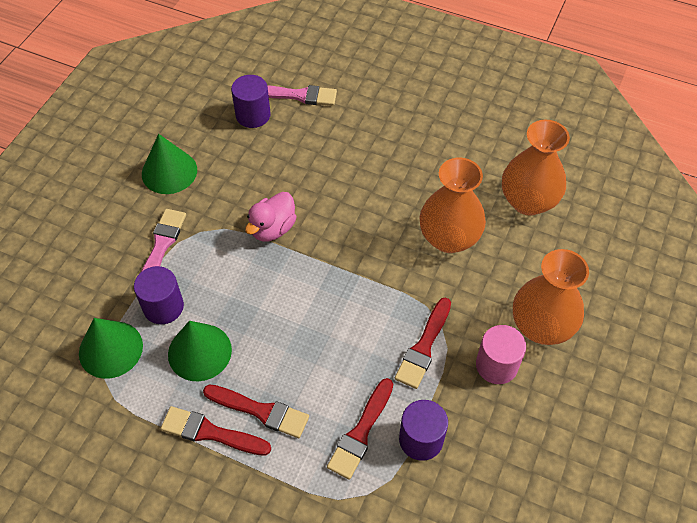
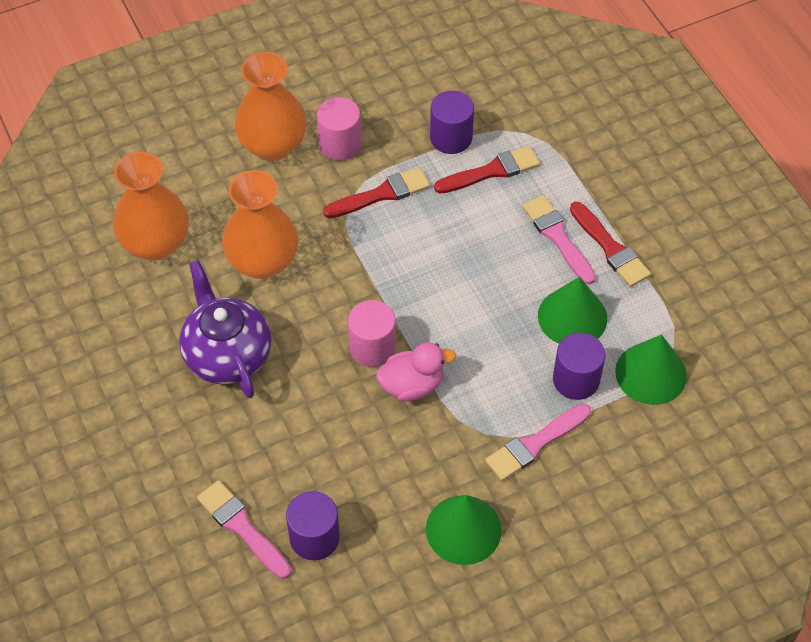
camera: 140 degrees left, 0 degrees up
(260, 411) = (557, 237): red brush -> pink brush
(321, 234) = (372, 347): none -> pink cylinder
(405, 169) = (227, 355): none -> purple teapot

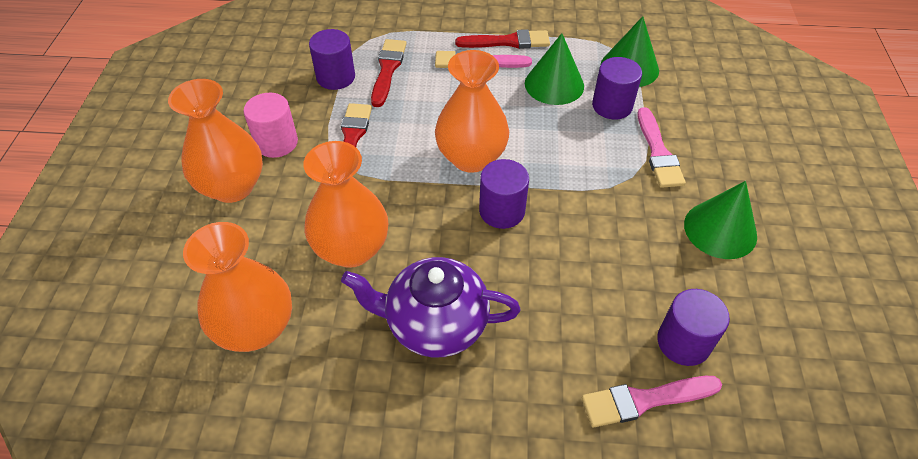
camera: 60 degrees left, 5 degrees down
(372, 347) = (502, 211): pink cylinder -> purple cylinder
(412, 385) = (558, 201): pink duck -> none
(421, 295) = (471, 158): none -> orange vase

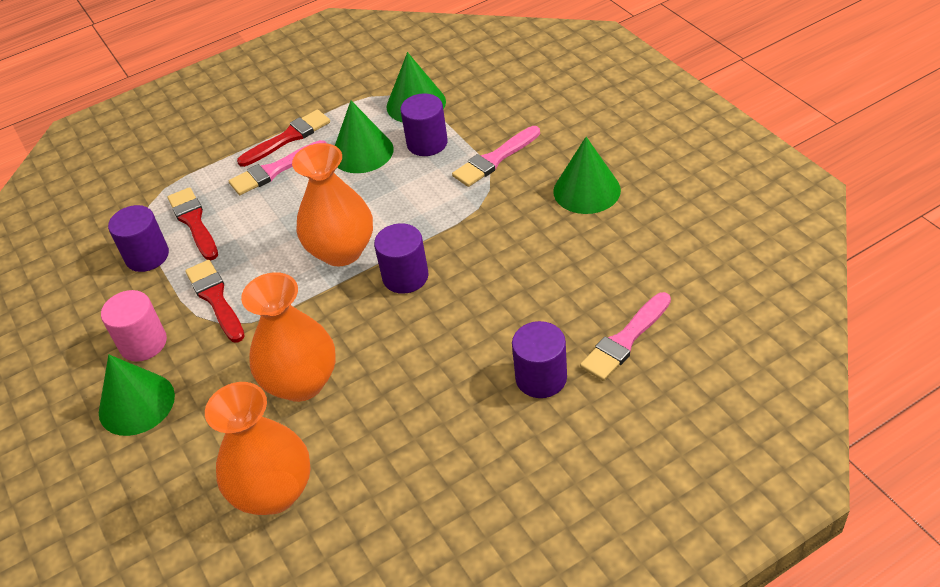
camera: 30 degrees left, 5 degrees down
(233, 187) = (136, 403): orange vase -> green cone
(435, 324) = (425, 391): purple teapot -> none
(658, 152) = (494, 159): pink brush -> pink brush turned 90 degrees clockwise
(683, 342) = (621, 285): purple cylinder -> purple cylinder (541, 378)

